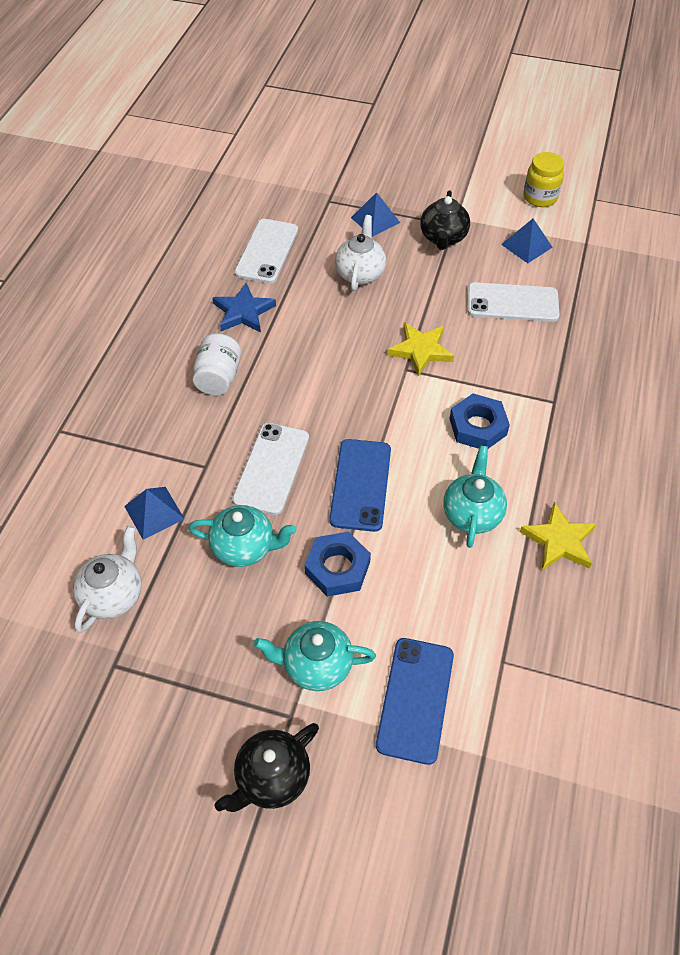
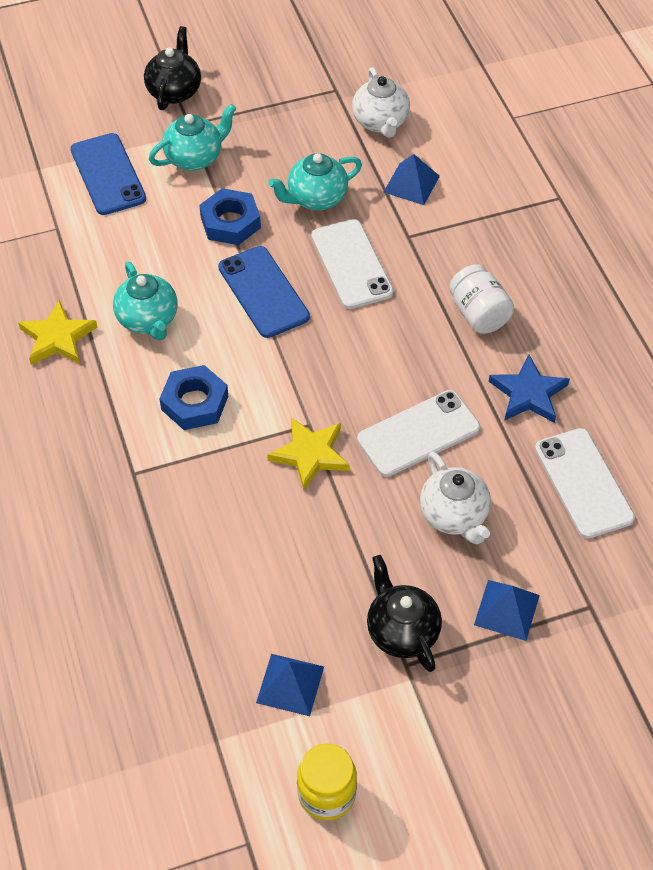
camera: 145 degrees right, 0 degrees up
(512, 303) = (252, 578): white phone -> white phone (418, 434)

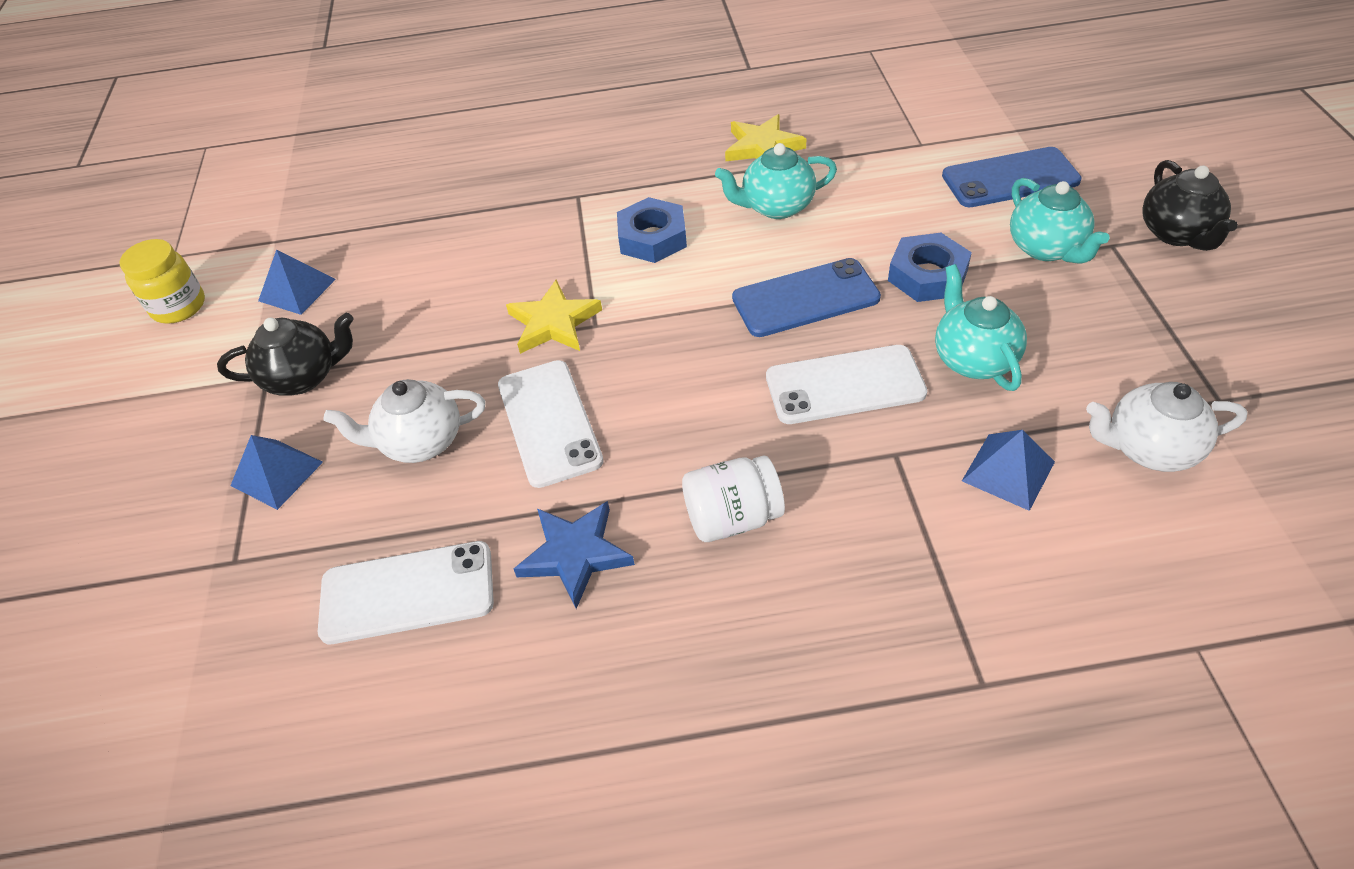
camera: 105 degrees right, 5 degrees down
(174, 91) = (1177, 233): black teapot -> black teapot turned 60 degrees clockwise

